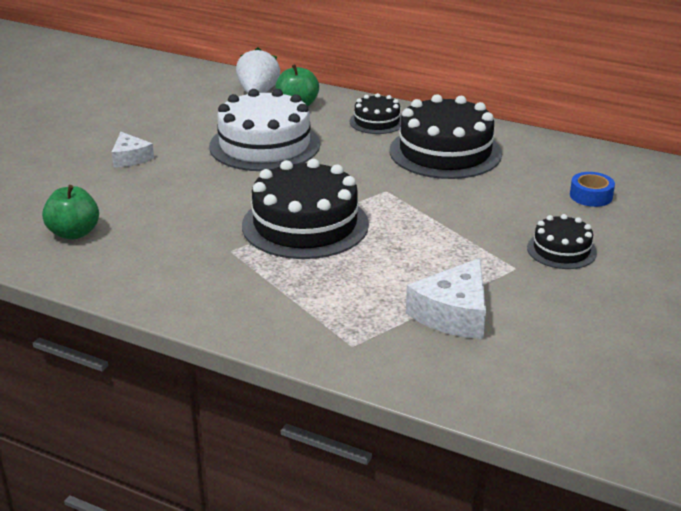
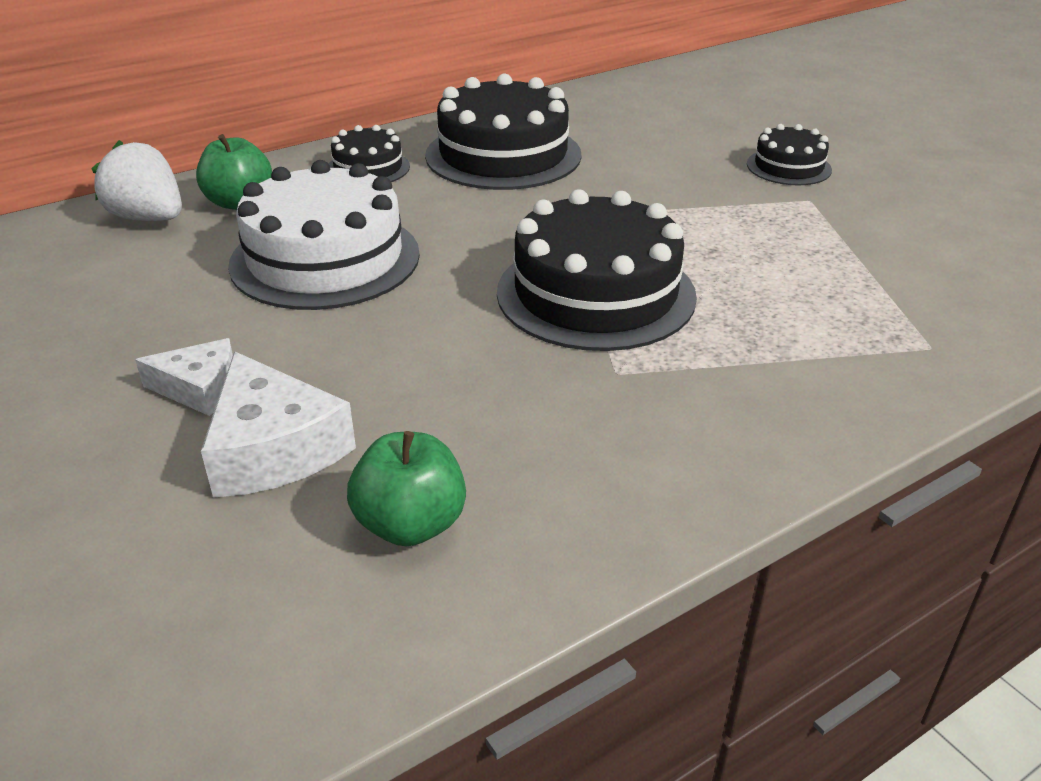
camera: 60 degrees left, 5 degrees up
(453, 314) = (889, 262): white cheese -> white cheese (273, 449)
(591, 196) = (687, 120): blue tape -> none

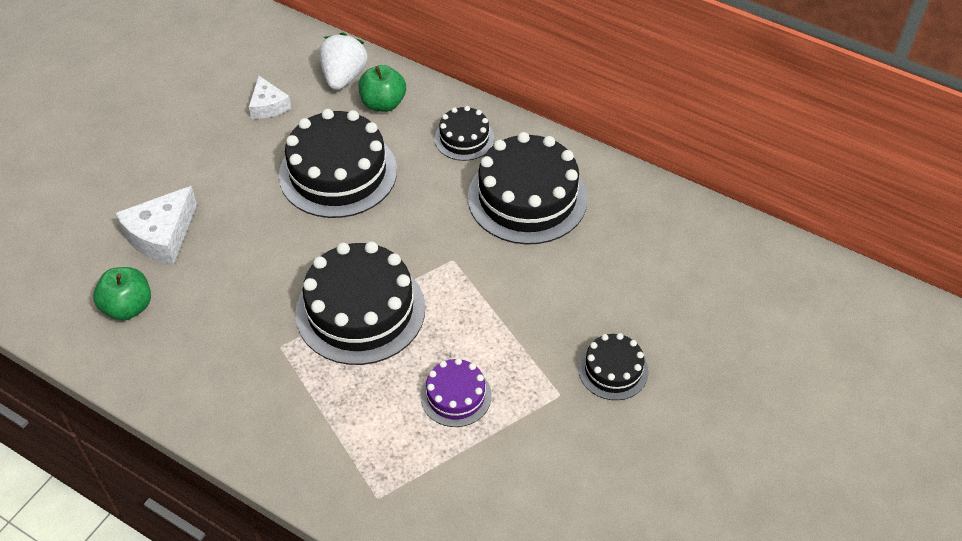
camera: 65 degrees right, 15 degrees up
(200, 388) = (195, 186): white cheese -> white cheese (268, 106)
(325, 259) = (338, 173): white cake -> black cake
(782, 259) = (456, 396): none -> purple cake

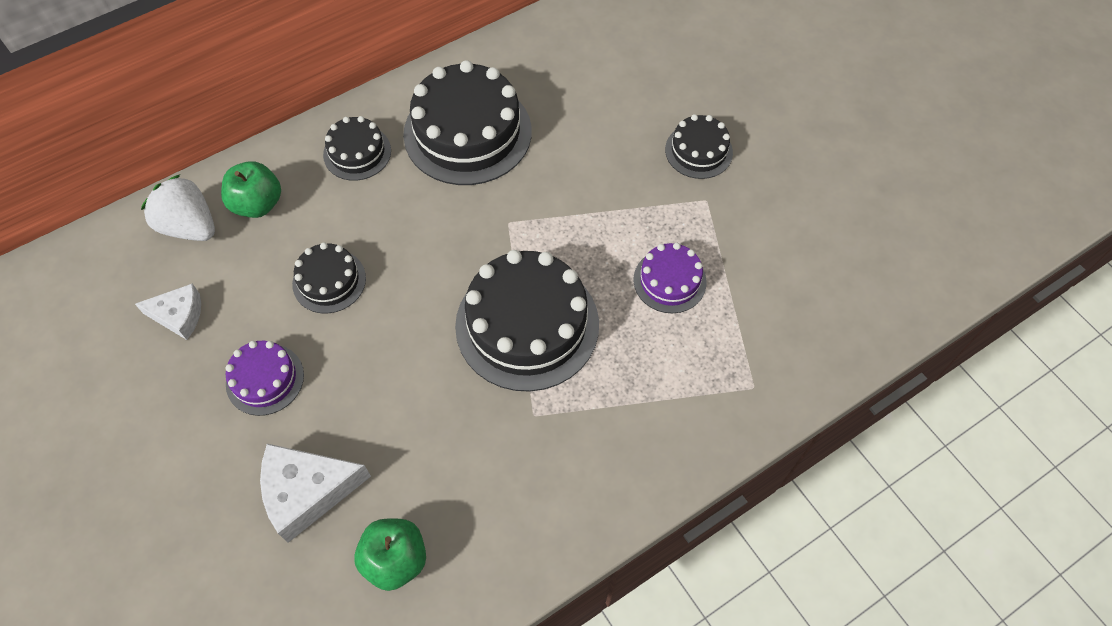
camera: 65 degrees left, 10 degrees up
(161, 235) = (307, 492): white cheese -> white cheese turned 105 degrees clockwise
(239, 173) = (265, 379): none -> purple cake
(338, 173) = (329, 281): black cake -> black cake, size x0.52

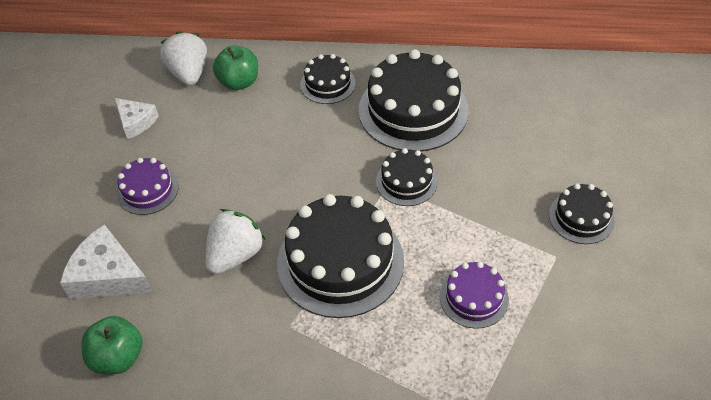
camera: 40 degrees right, 10 degrees down
(329, 281) = (238, 153): black cake -> black cake (406, 181)
(421, 384) = (235, 255): none -> white strawberry

